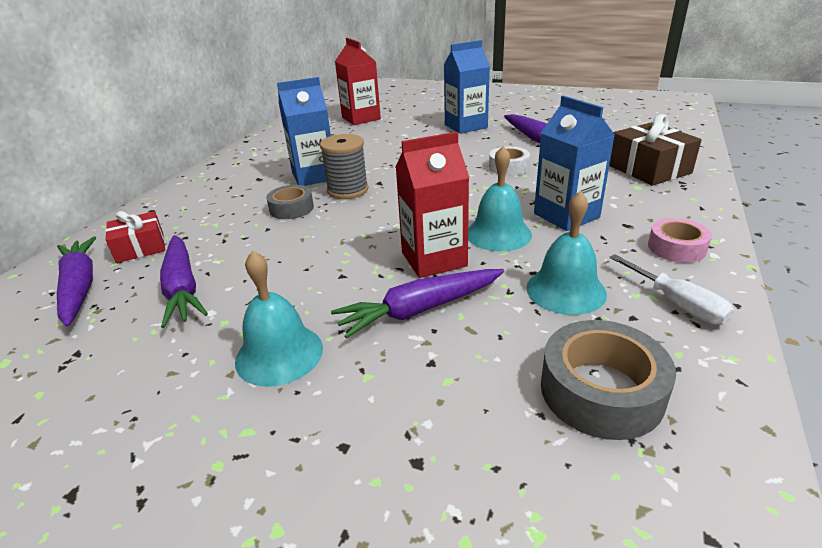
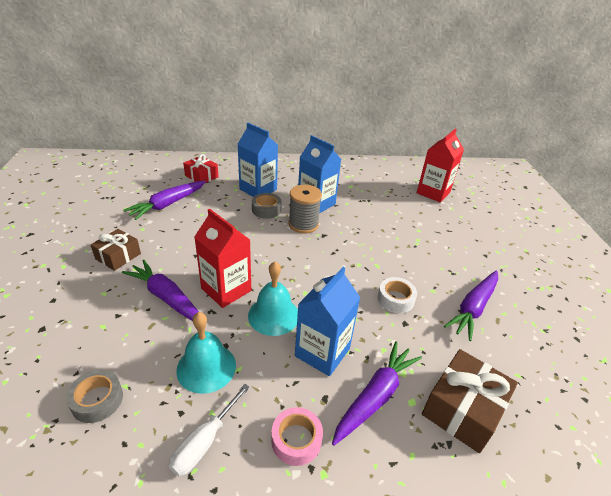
camera: 60 degrees right, 5 degrees up
(80, 287) = (161, 175): purple carrot -> purple carrot (375, 396)
(279, 354) = (118, 256): turquoise bell -> brown gift
(466, 126) = (467, 254): blue carton -> blue carton (258, 189)
(601, 391) = (97, 400): grey tape -> grey tape, size x0.63

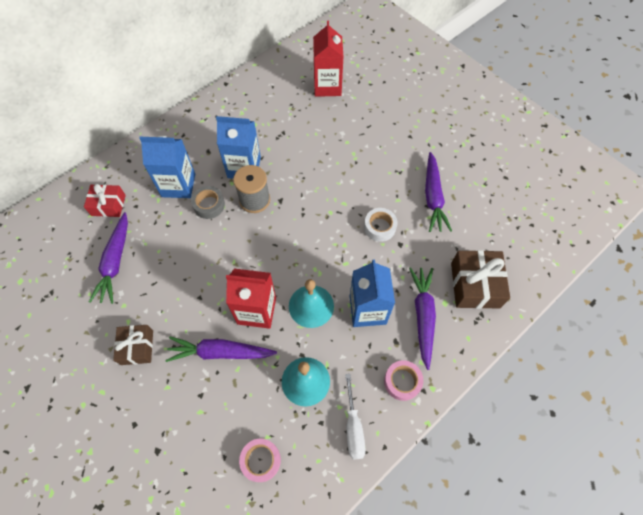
camera: 35 degrees left, 25 degrees up
(97, 400) = (261, 460): grey tape -> pink tape

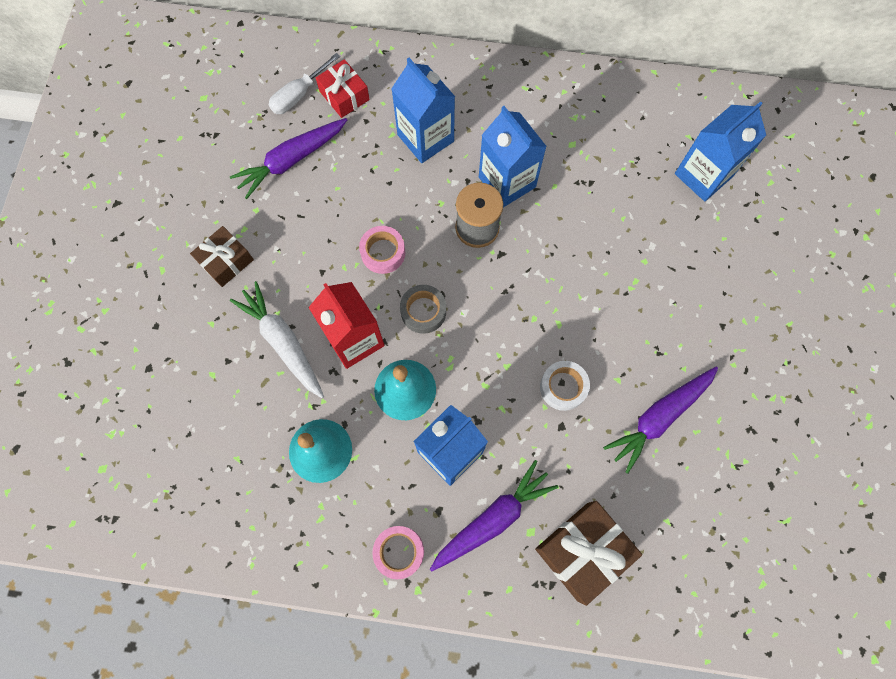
camera: 50 degrees right, 10 degrees up
(209, 205) = (430, 188): grey tape -> grey tape (423, 311)
(220, 352) = (283, 342): purple carrot -> white carrot
(261, 460) = (211, 471): pink tape -> pink tape (383, 253)
(327, 86) = (703, 175): red carton -> blue carton
(353, 427) = (311, 537): white screwdriver -> white screwdriver (299, 95)

